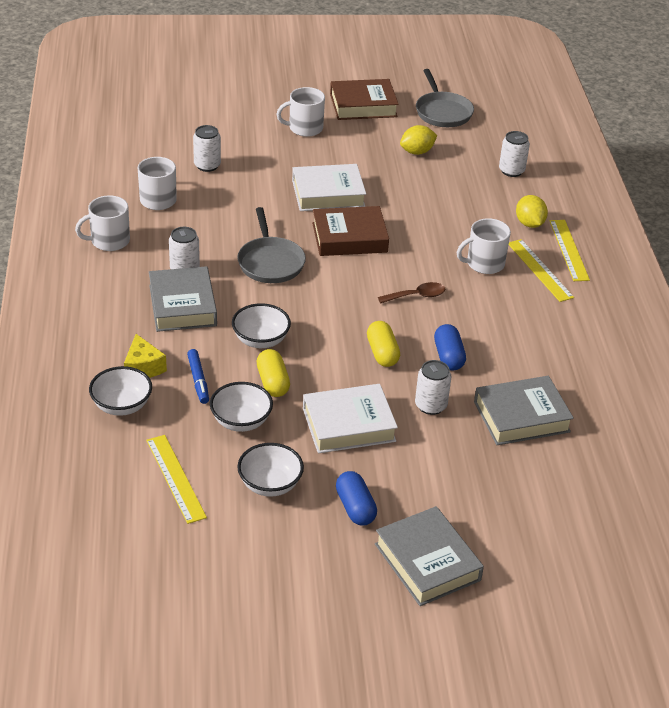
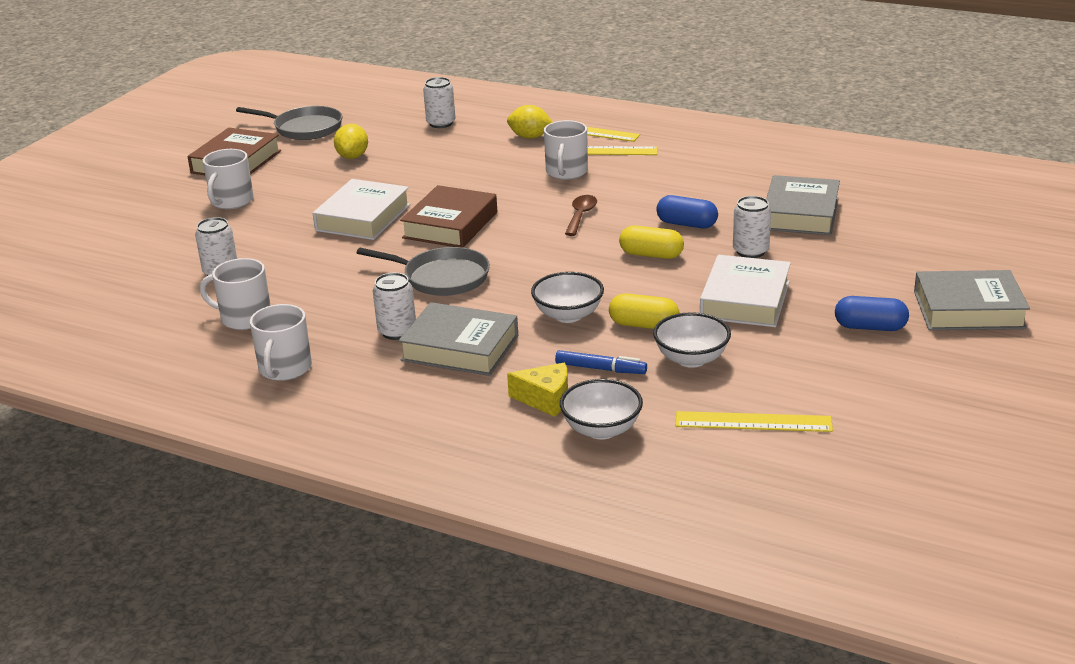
camera: 55 degrees left, 10 degrees down
(270, 484) = (804, 366): white bowl -> none

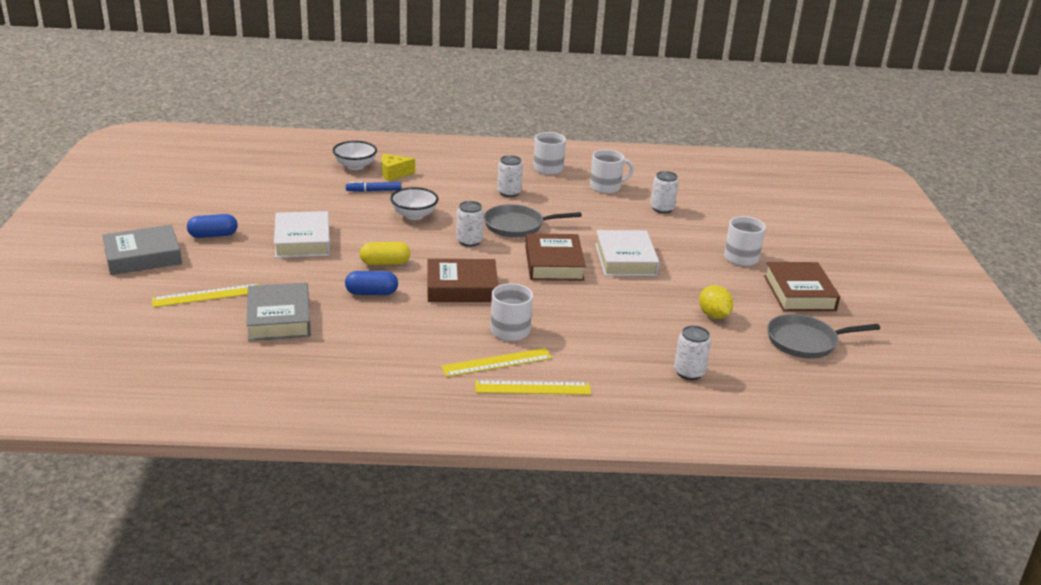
camera: 150 degrees right, 0 degrees up
(460, 348) = (463, 189): grey book -> none
(530, 137) = (582, 369): yellow lemon -> none
(581, 216) = (461, 287): brown spoon -> brown book
(643, 325) = (362, 216): yellow capsule -> none
(691, 359) = (323, 202): white bowl -> none
(750, 251) = (311, 277): white can -> white can (469, 241)
(753, 422) = (276, 179): yellow ruler -> yellow ruler (206, 295)

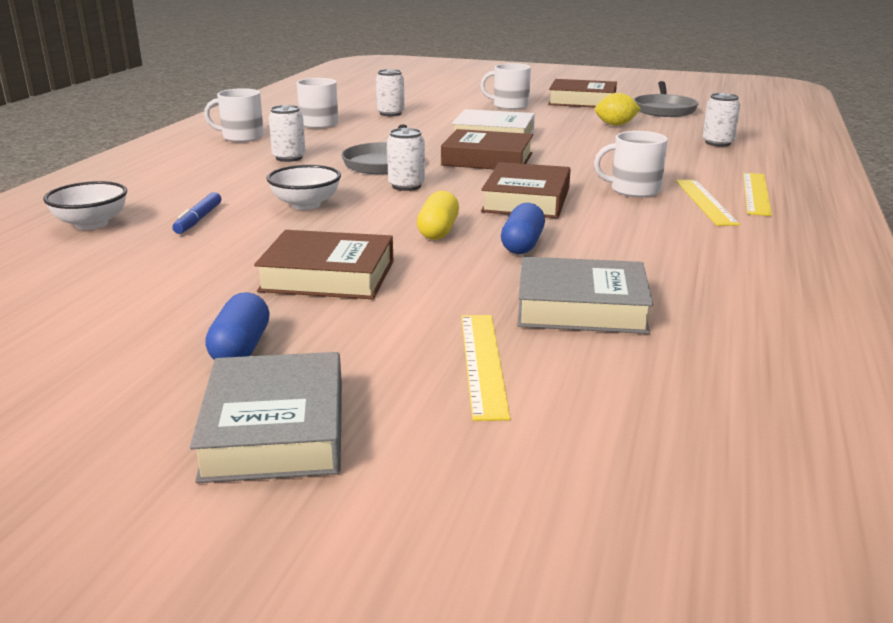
camera: 70 degrees left, 5 degrees down
(302, 241) = (328, 276): white book -> brown book
(394, 174) = (155, 204): yellow cheese -> none

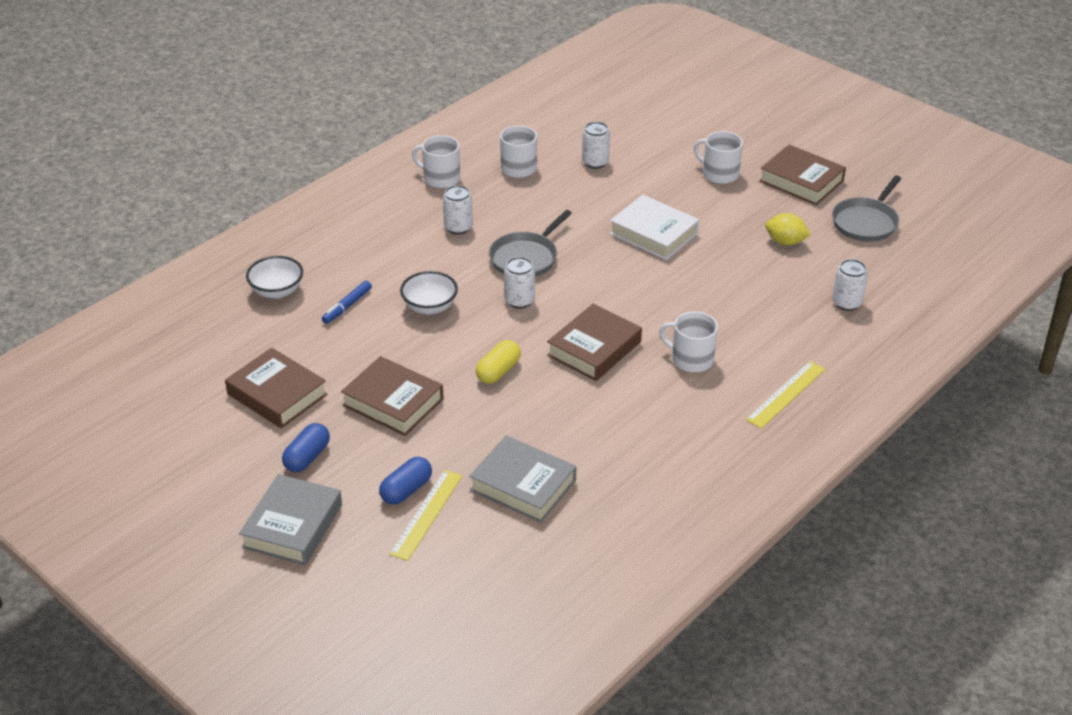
camera: 25 degrees right, 15 degrees up
(487, 159) = (615, 275): brown book -> brown book (277, 394)
(522, 244) = (543, 406): blue capsule -> blue capsule (406, 490)
(705, 201) = (731, 393): yellow ruler -> none

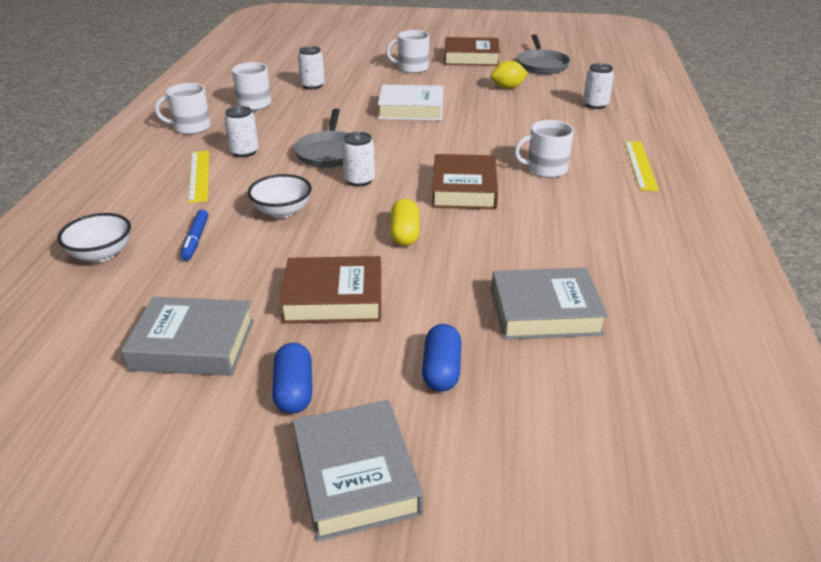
camera: 35 degrees left, 5 degrees down
(277, 394) = (193, 344): brown book -> grey book
(426, 514) = (490, 383): yellow ruler -> yellow ruler (199, 175)

